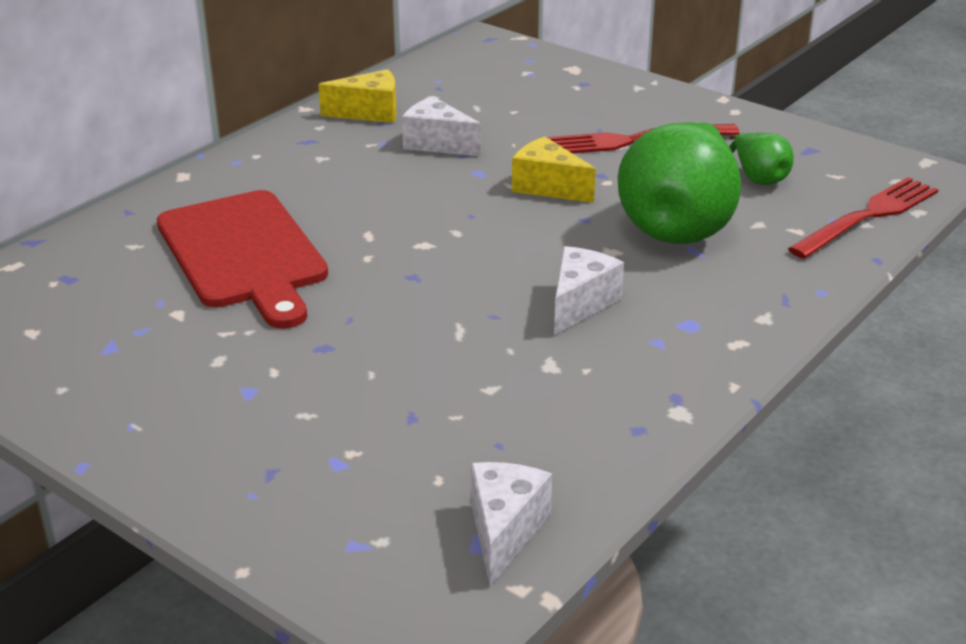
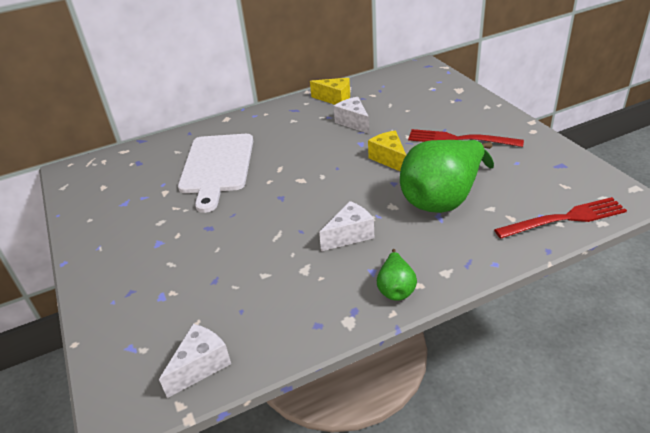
camera: 30 degrees right, 5 degrees up
(243, 254) = (217, 166): red cutting board -> white cutting board
(758, 177) = (514, 177): green pear -> green pear (396, 288)

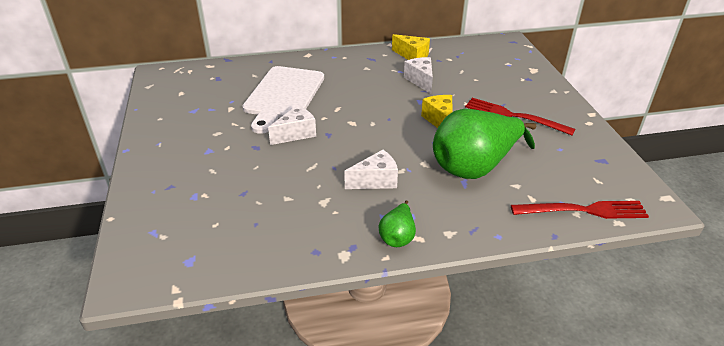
camera: 10 degrees right, 0 degrees up
(201, 366) = (204, 261): white cheese -> white cheese (296, 134)

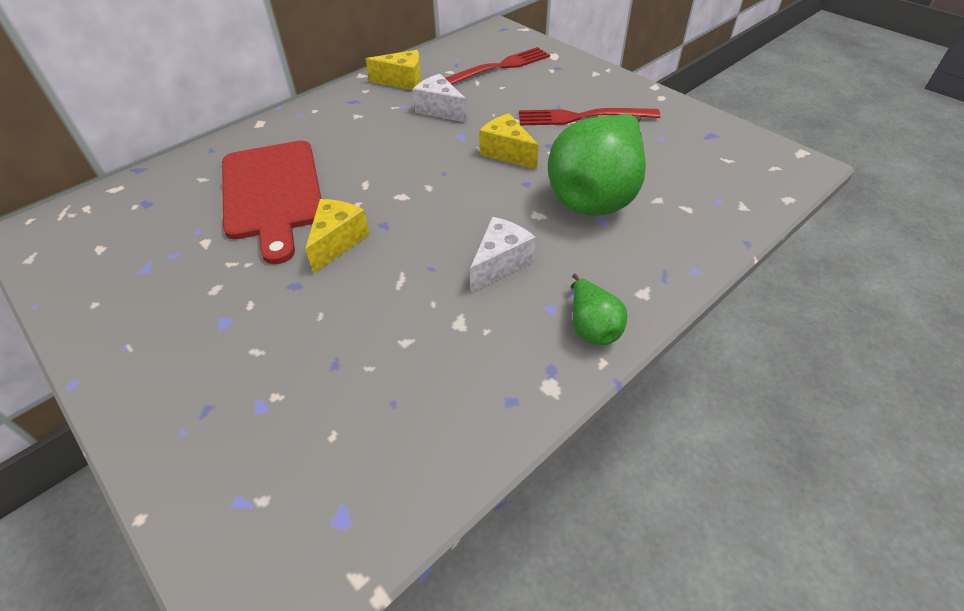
camera: 30 degrees left, 10 degrees up
(283, 95) = (272, 193): white cutting board -> red cutting board
(296, 134) = (338, 242): white cheese -> yellow cheese
(584, 210) = (747, 200): red fork -> red fork (499, 67)

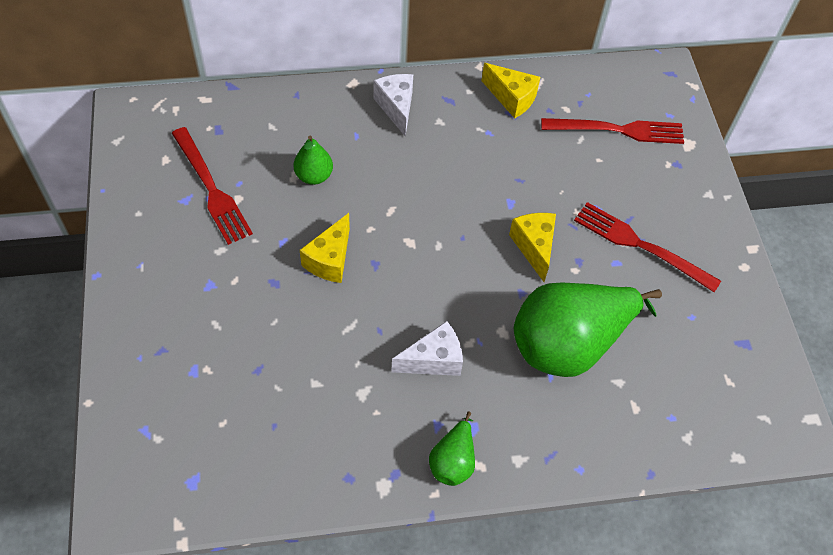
camera: 30 degrees right, 10 degrees up
(169, 247) = (211, 189): none -> red fork
(272, 193) = (314, 176): red cutting board -> green pear
(338, 242) = (330, 260): yellow cheese -> yellow cheese turned 150 degrees clockwise
(440, 110) = (517, 157): white cheese -> white cheese (396, 107)

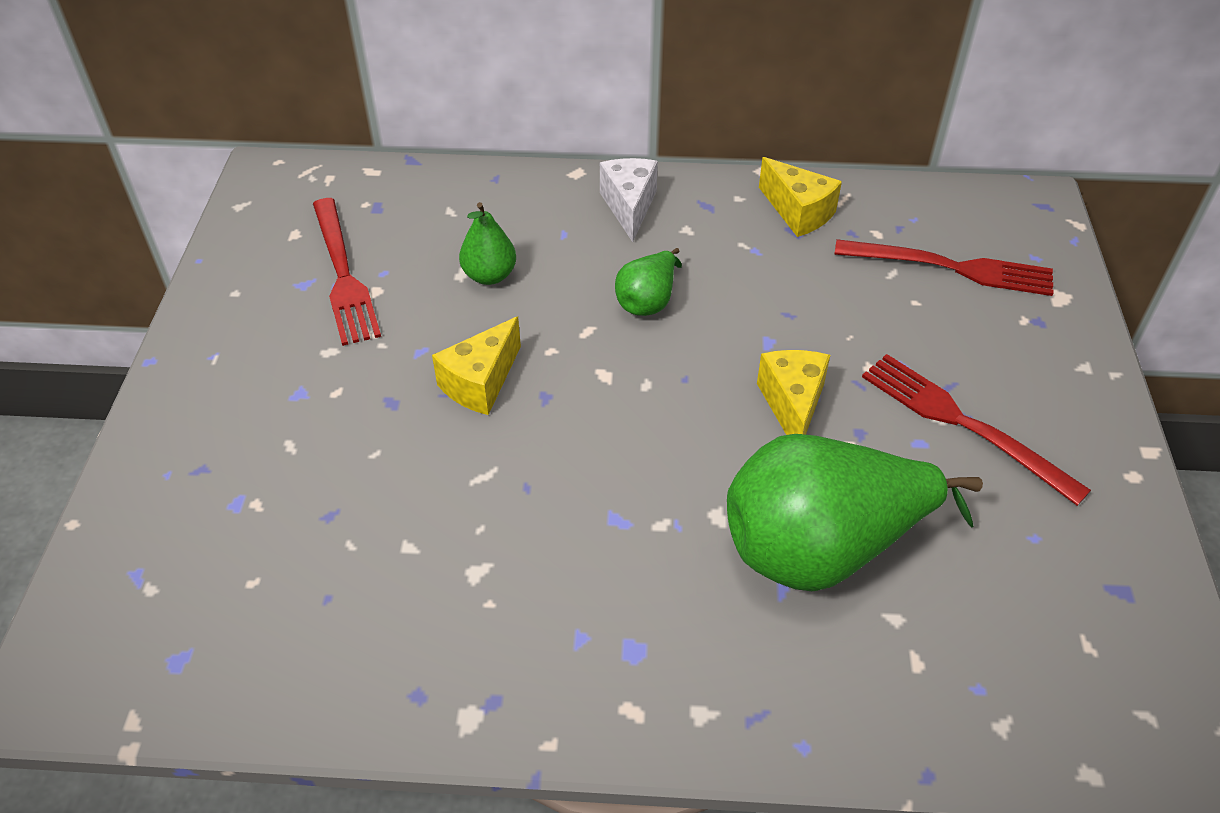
camera: 15 degrees right, 10 degrees down
(433, 360) = (599, 541): white cheese -> none
(453, 461) = (592, 697): green pear -> green pear (648, 301)

